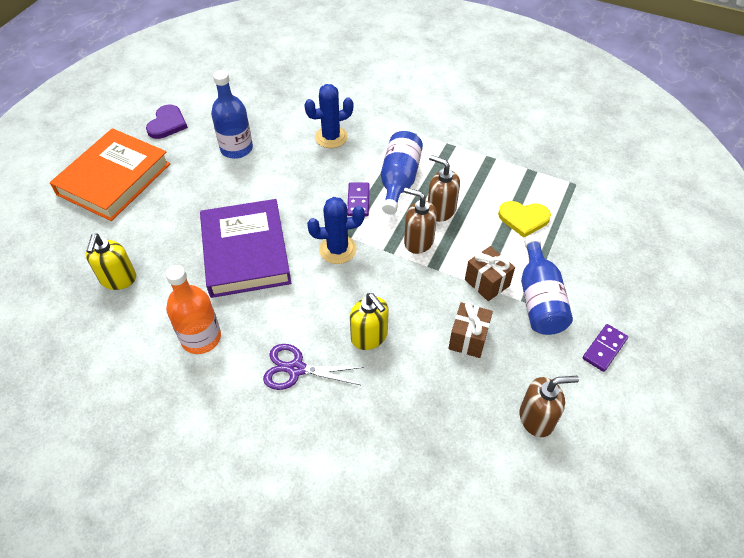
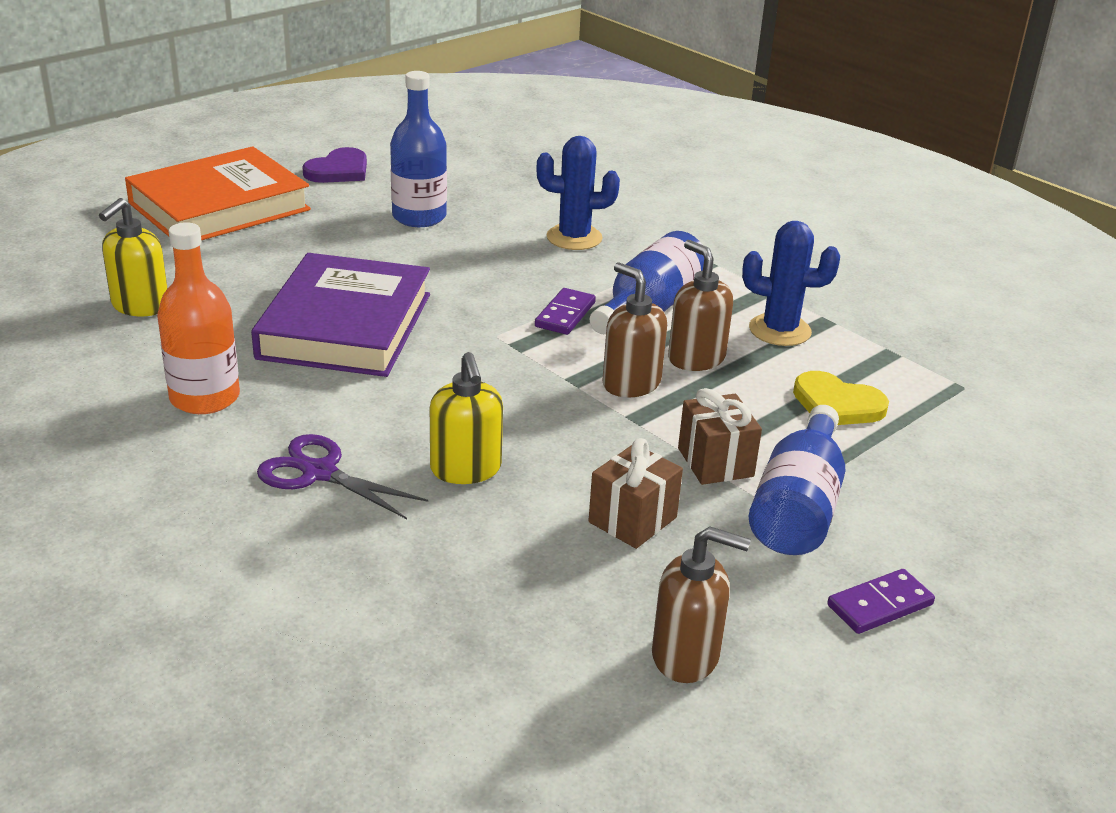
camera: 20 degrees right, 20 degrees down
(337, 249) = (490, 359): blue cactus -> blue cactus (779, 330)

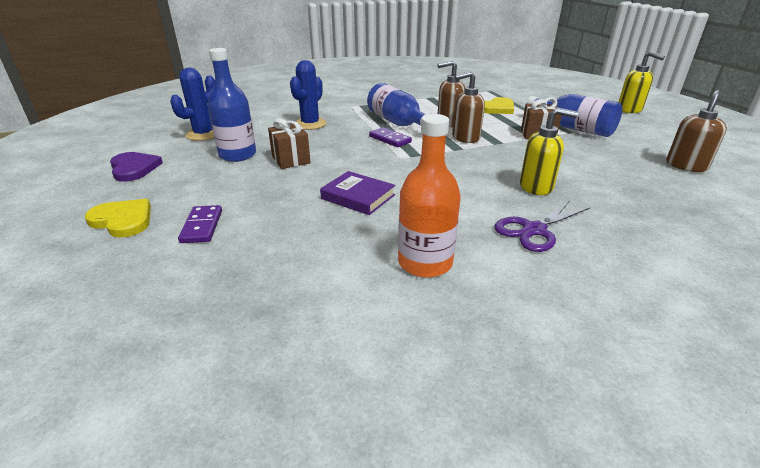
camera: 65 degrees left, 0 degrees up
(140, 306) = (255, 279): yellow soap dispenser -> yellow soap dispenser (629, 110)
(219, 206) = (123, 220): orange book -> yellow heart
(345, 326) = (358, 197): purple book -> purple book, size x0.51
(632, 520) = (584, 157): brown gift -> brown gift (291, 160)
(779, 330) = (433, 105): blue cactus -> blue cactus (203, 134)
(880, 605) = (639, 129): purple domino -> purple domino (202, 226)

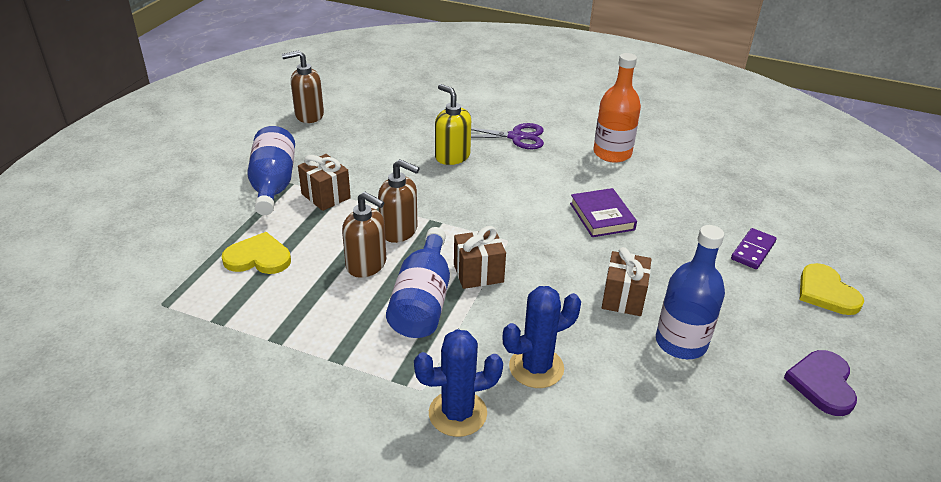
camera: 140 degrees left, 5 degrees up
(203, 134) = (711, 431): blue cactus -> blue cactus (457, 413)
(390, 139) = (478, 273): purple domino -> brown gift
(629, 110) = (148, 173): yellow soap dispenser -> none

